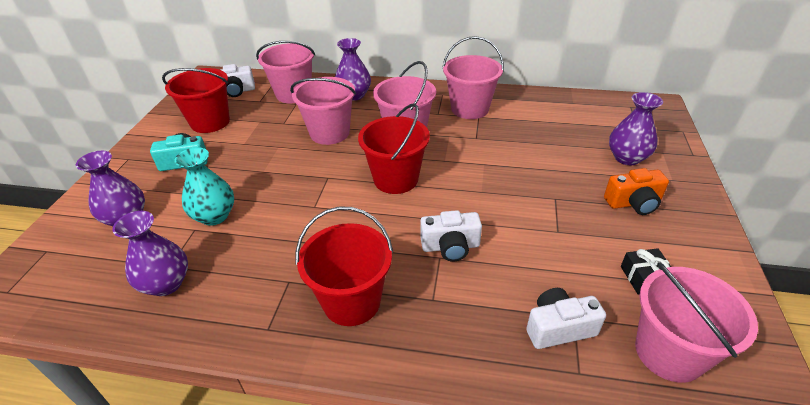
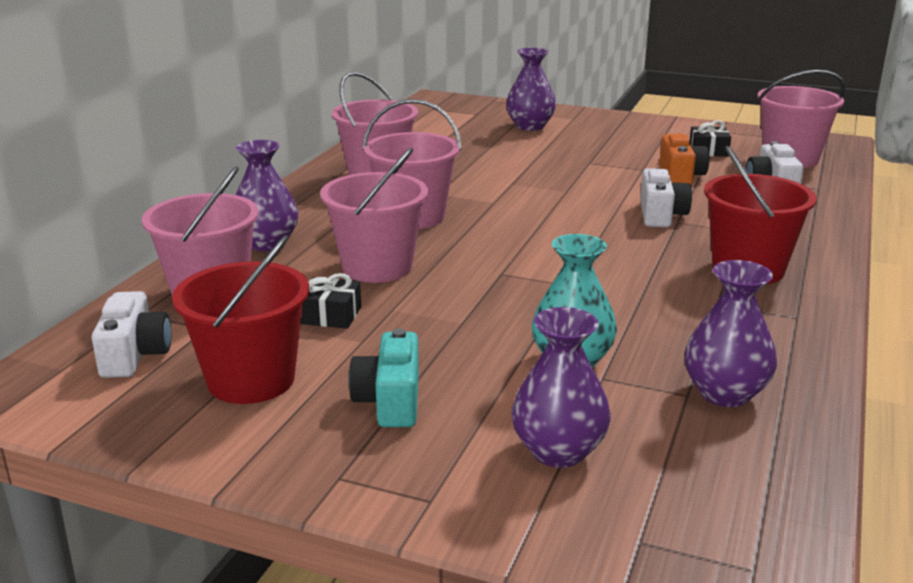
camera: 80 degrees left, 15 degrees down
(271, 130) = (331, 315): none -> black gift
(396, 179) = (524, 231): red bucket -> none
(633, 203) = (605, 136): orange camera -> orange camera (680, 176)

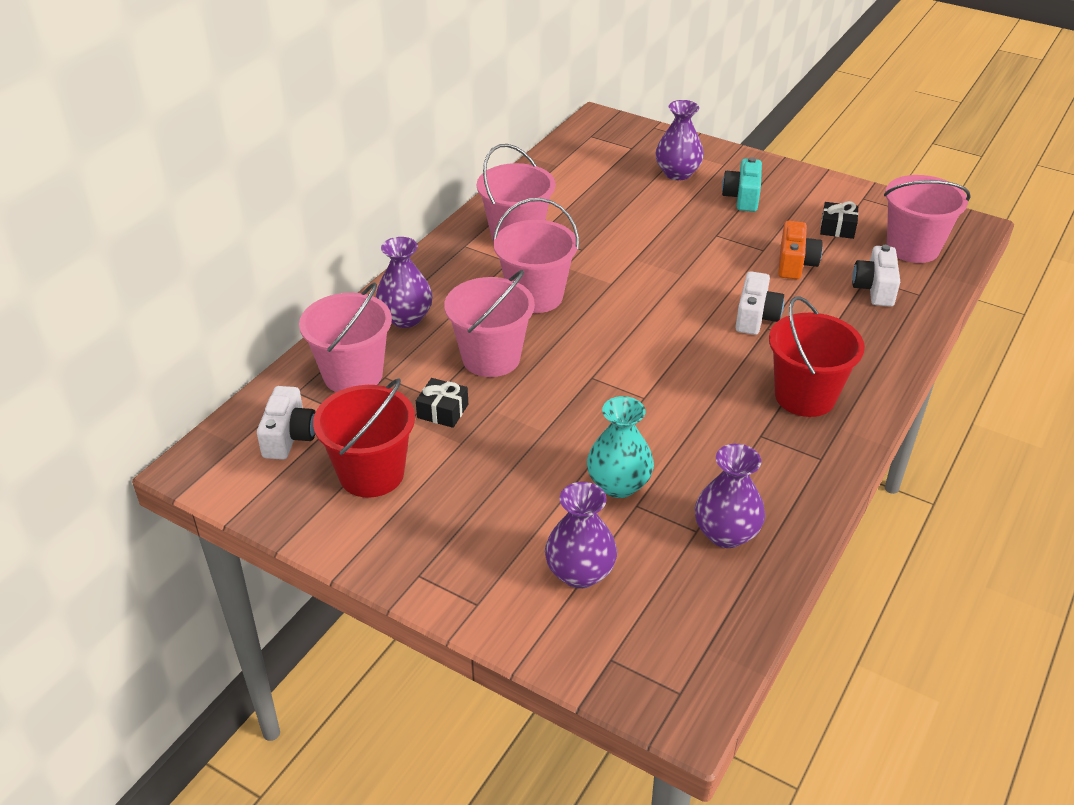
camera: 10 degrees right, 15 degrees up
(390, 401) = (469, 508): turquoise camera -> turquoise camera (742, 197)

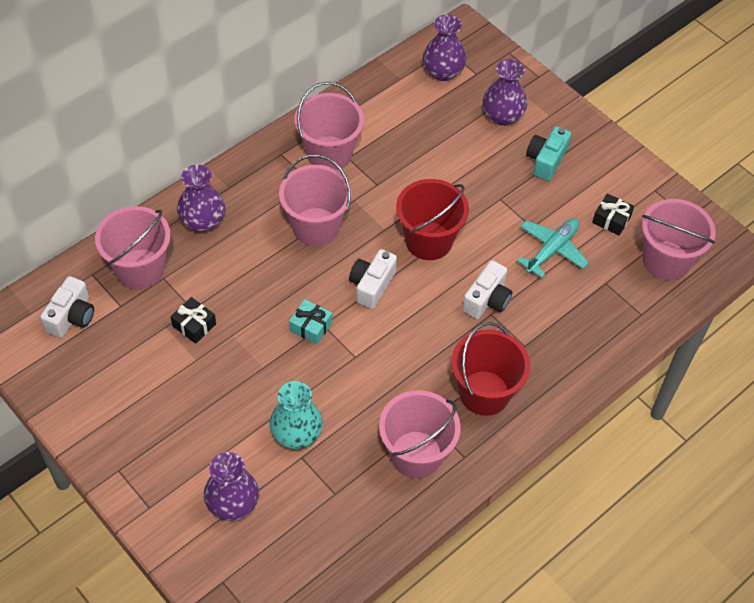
camera: 15 degrees right, 15 degrees up
(371, 474) = (119, 369): red bucket -> red bucket (428, 241)
(491, 358) = (252, 282): pink bucket -> pink bucket (416, 454)
(578, 382) = (310, 326): none -> turquoise gift
(726, 533) = (355, 503): purple vase -> purple vase (443, 72)
(795, 263) = (552, 250): orange camera -> turquoise plane
(875, 288) = (605, 297): white camera -> white camera (372, 285)

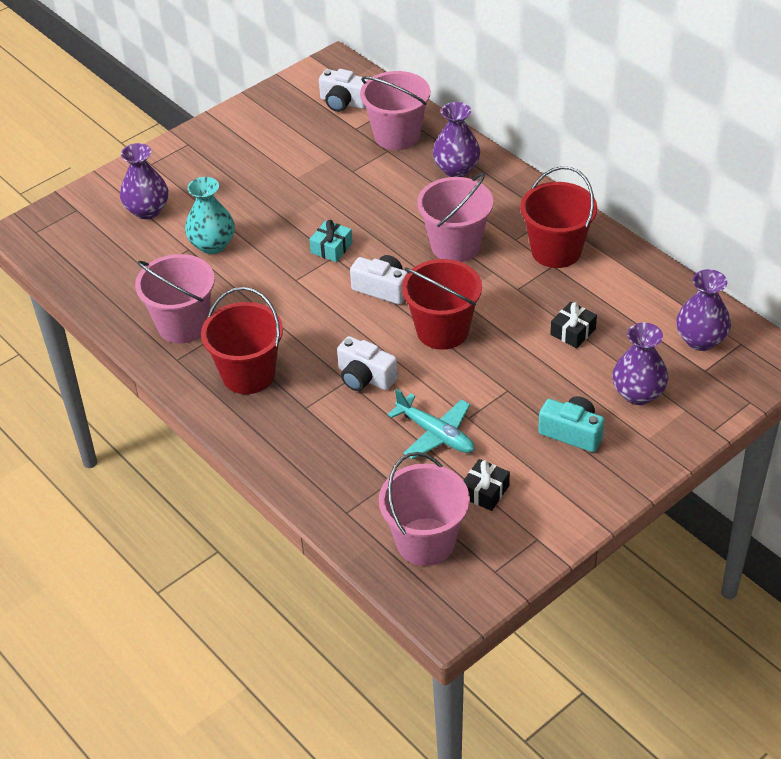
camera: 95 degrees right, 10 degrees down
(194, 325) = (334, 173): black gift -> black gift (573, 332)
(329, 154) = (556, 251): pink bucket -> red bucket

